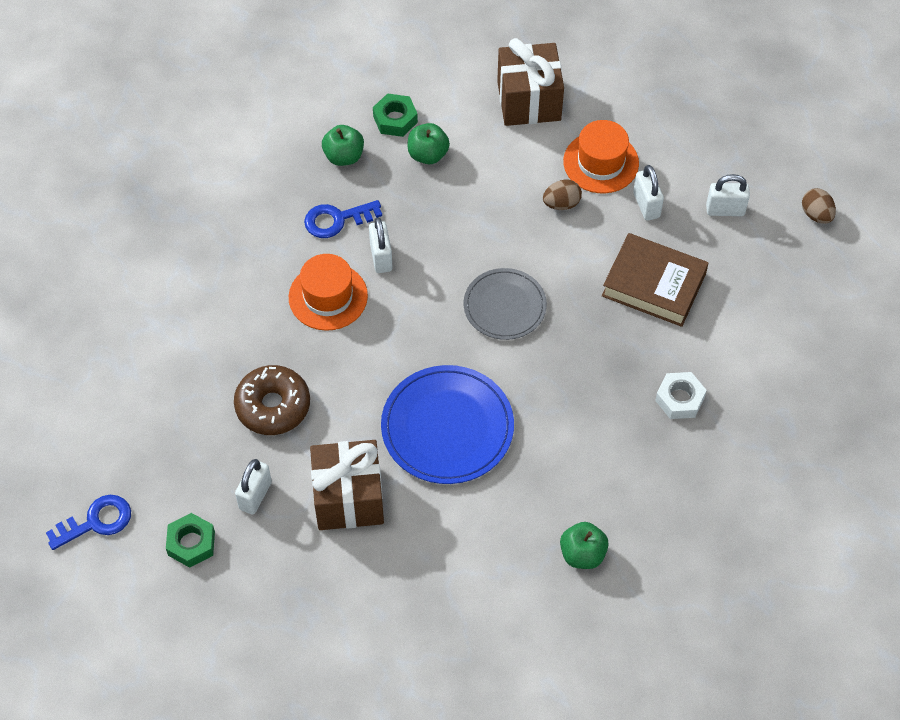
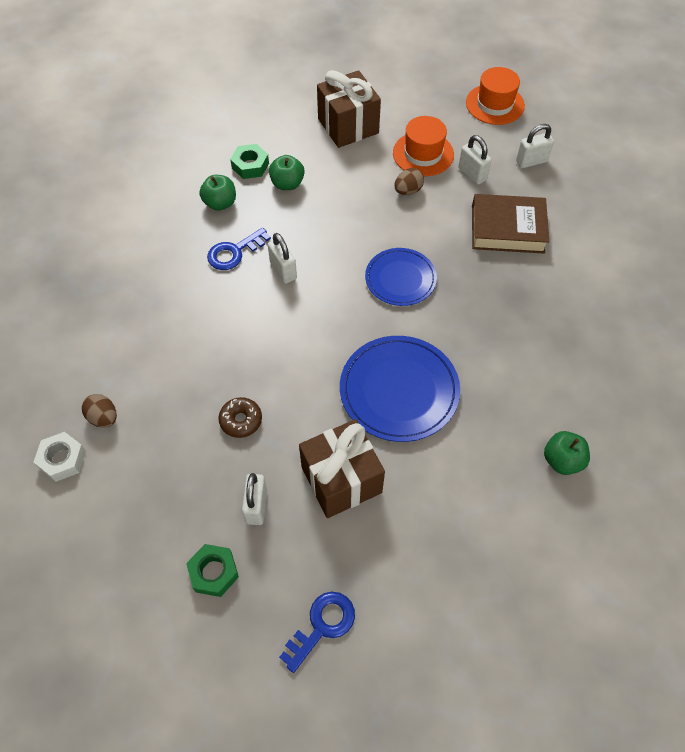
camera: 20 degrees left, 0 degrees up
(96, 522) = (114, 583): blue key -> blue key (322, 626)
(273, 406) = (241, 420): brown donut -> brown donut, size x0.61
(328, 296) = (252, 314): orange hat -> orange hat (495, 104)
(504, 306) = (400, 279): grey plate -> blue plate
(679, 399) = (572, 308): white nut -> white nut (62, 459)
(816, 215) = (597, 147): brown egg -> brown egg (103, 417)

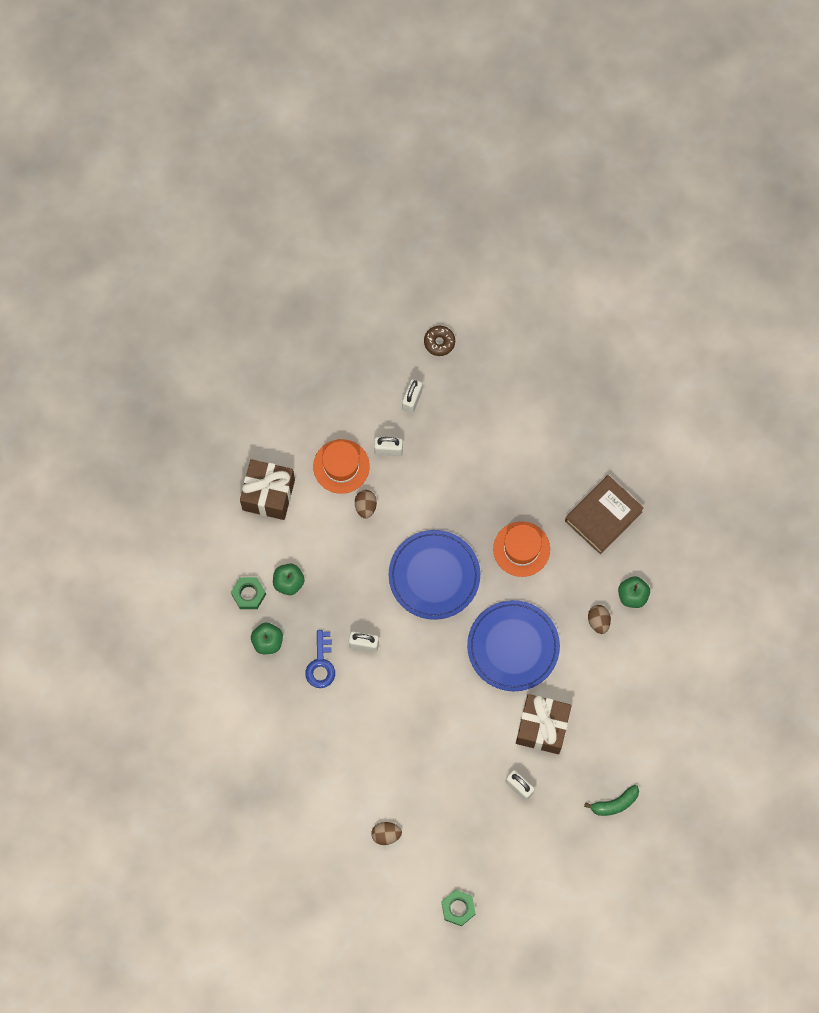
camera: 50 degrees left, 15 degrees up
(62, 459) = (396, 877): white nut -> none
(214, 572) = (539, 838): green nut -> green nut (458, 908)
(241, 420) = (456, 755): brown donut -> brown donut (439, 342)
(322, 626) = (615, 803): blue key -> green banana
(400, 279) = (434, 575): blue plate -> blue plate, size x1.54
(495, 104) = (338, 372): orange hat -> orange hat (521, 549)
(502, 448) = (598, 621): none -> brown egg
(507, 229) = (453, 471): brown book -> brown book (603, 516)

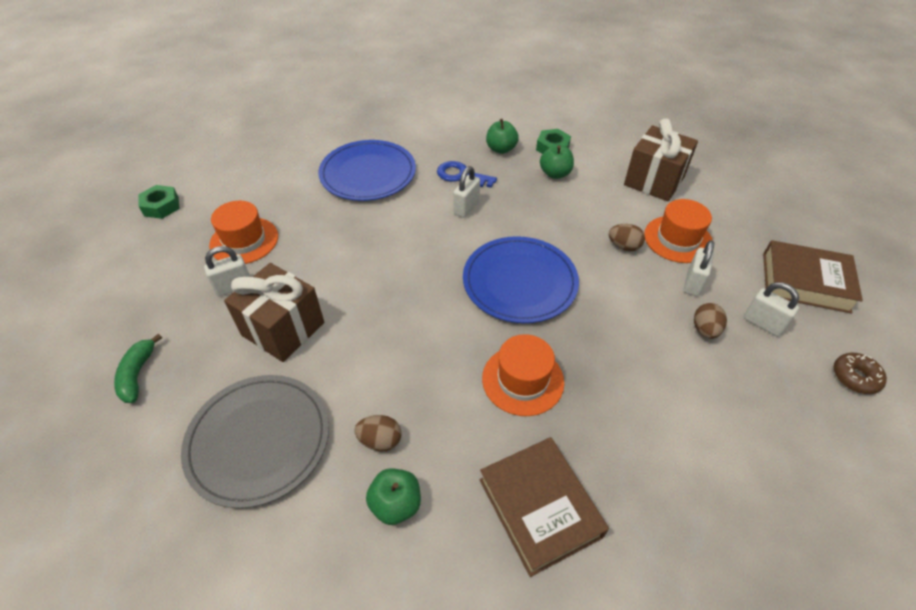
camera: 110 degrees right, 25 degrees down
(357, 371) = (805, 282): none -> brown book
(386, 834) = (271, 178): brown egg -> brown egg (705, 330)
(470, 809) = (244, 240): none -> orange hat
(513, 646) = (397, 331): blue plate -> blue plate (368, 173)
(627, 694) = (258, 440): none -> grey plate

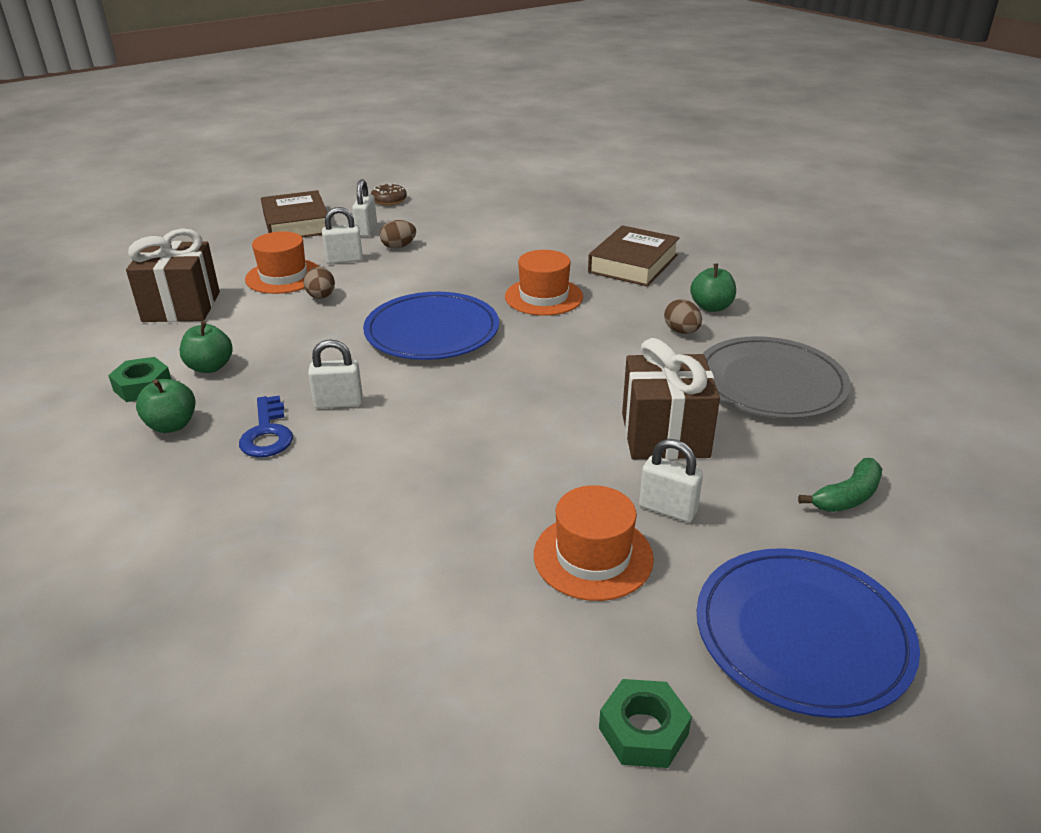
camera: 125 degrees left, 15 degrees down
(368, 173) = (330, 521): blue plate -> blue plate (802, 634)

